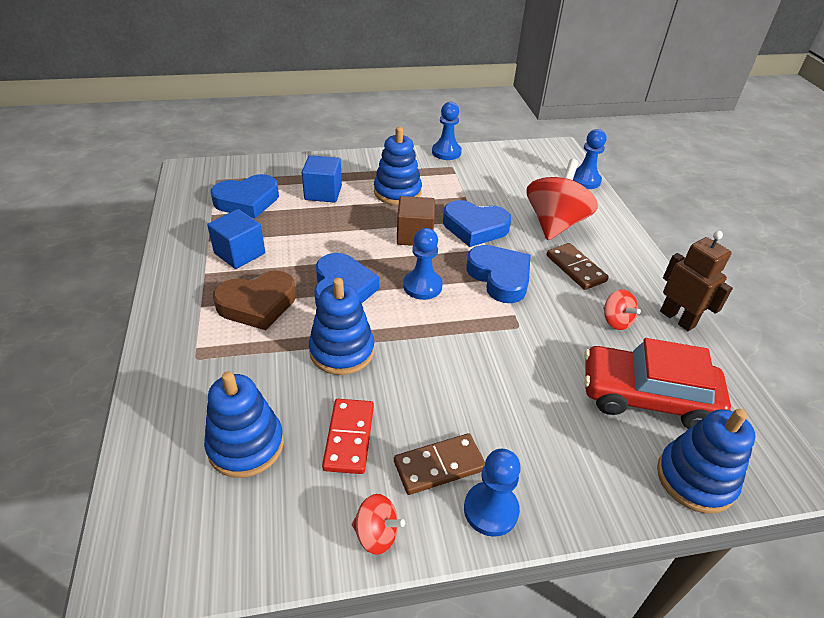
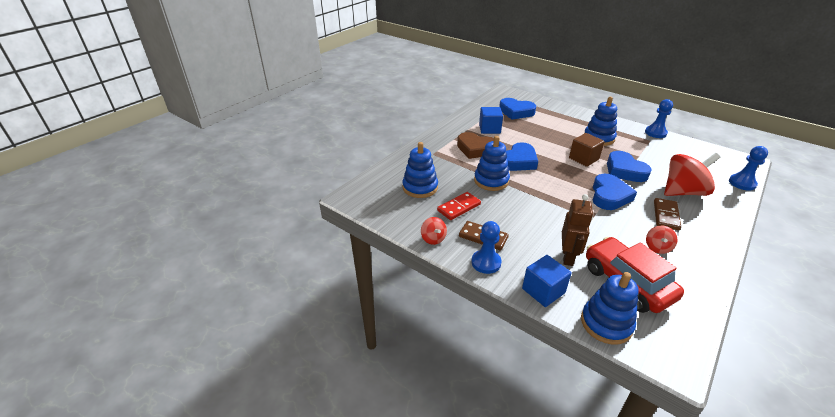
camera: 50 degrees right, 5 degrees down
(323, 193) = (557, 123): blue cube -> blue cube (543, 291)
(422, 286) = (560, 178): blue pawn -> none
(677, 319) = (705, 270): brown robot -> brown robot (568, 257)

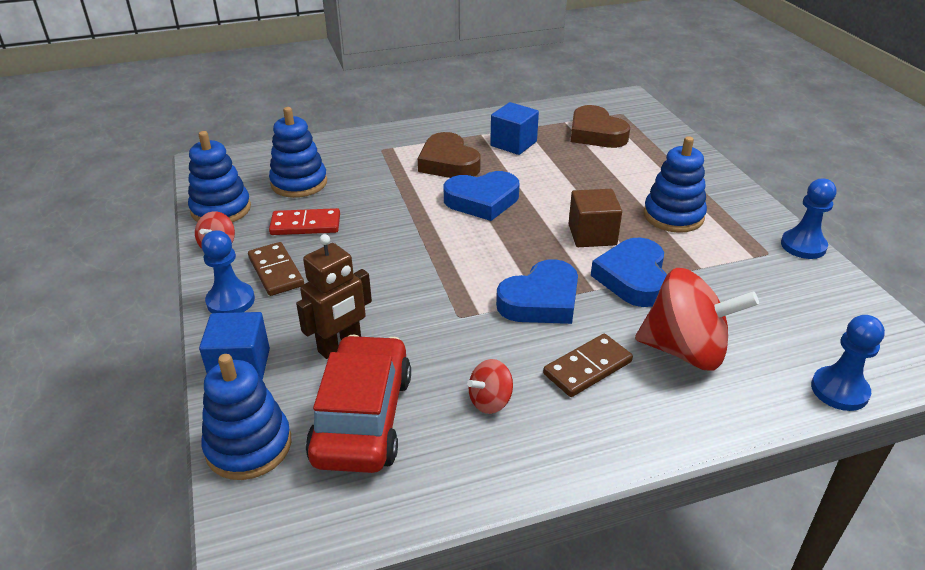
camera: 35 degrees right, 0 degrees up
(491, 181) = (400, 210): blue stacking toy -> blue stacking toy (221, 209)
(516, 112) = (596, 133): blue heart -> brown heart

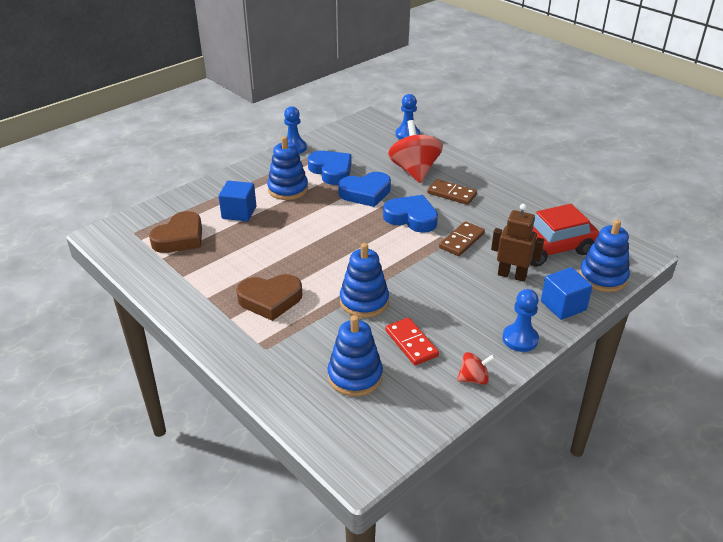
camera: 115 degrees left, 0 degrees up
(221, 209) = (427, 406): blue stacking toy -> blue stacking toy (364, 301)
(276, 271) = (474, 332): brown domino -> brown domino (461, 241)
(448, 163) = (270, 300): brown heart -> brown heart turned 45 degrees clockwise
(482, 201) = (318, 267): blue heart -> blue heart (331, 171)
(490, 401) = (500, 215): red spinning top -> none
(513, 144) = (218, 274): blue cube -> blue cube (239, 212)
(592, 235) = (330, 213): brown cube -> none

